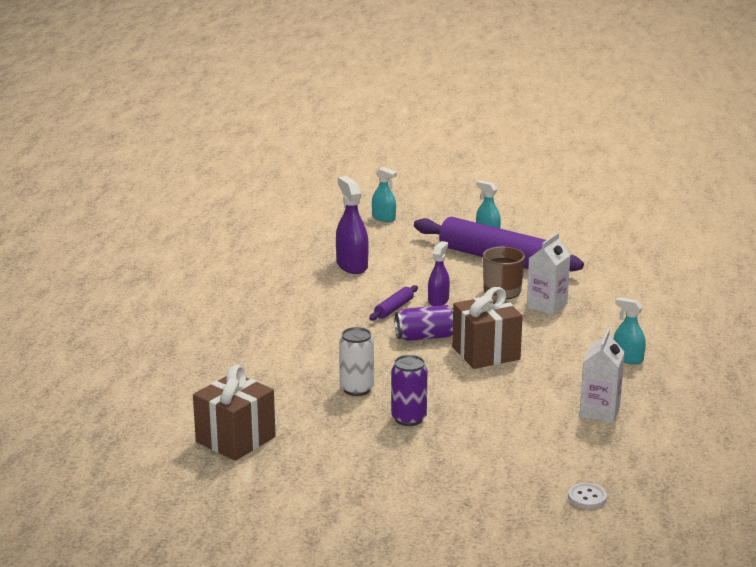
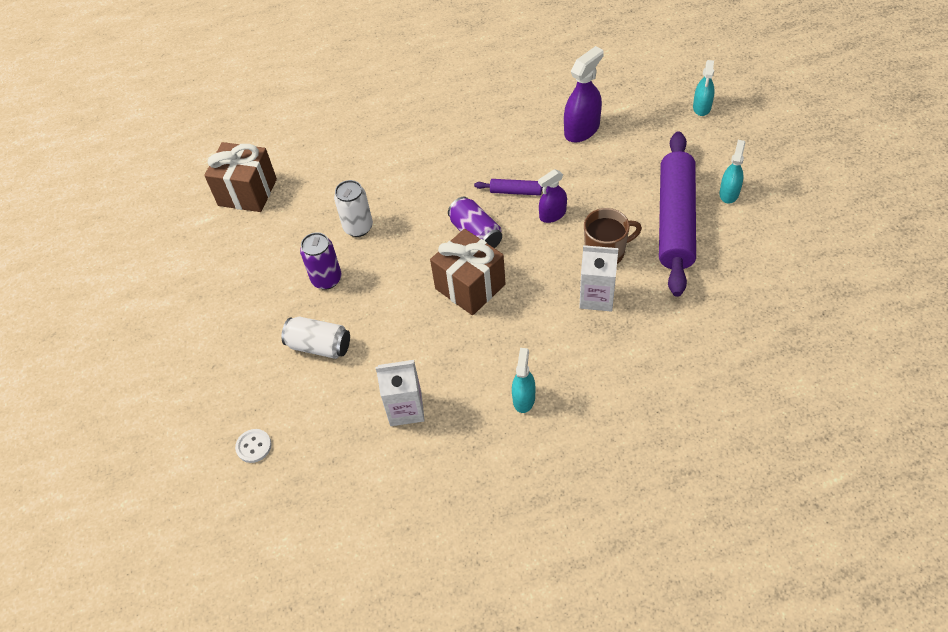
camera: 70 degrees right, 30 degrees up
(438, 300) = (552, 214): purple spray bottle -> purple spray bottle turned 150 degrees clockwise
(491, 439) = (319, 346): none -> white can

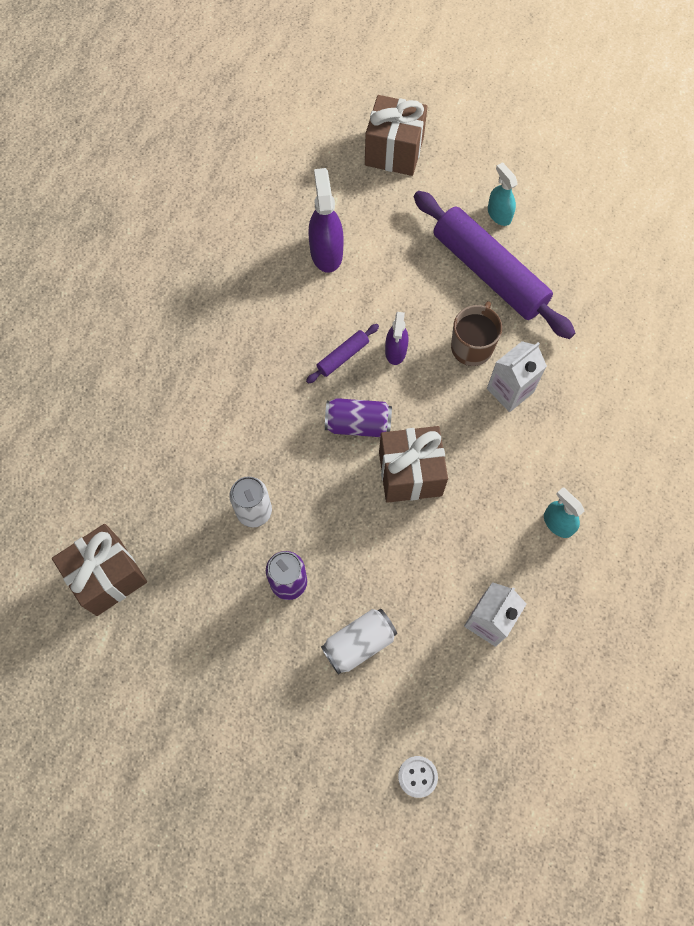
camera: 55 degrees left, 15 degrees up
(702, 107) = (394, 152): turquoise spray bottle -> brown gift

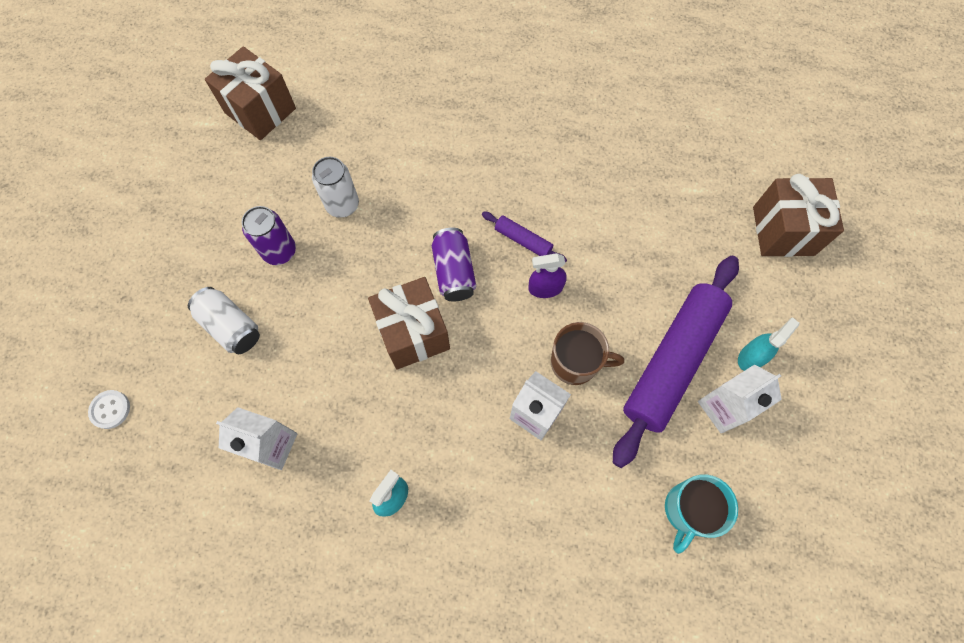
camera: 75 degrees right, 0 degrees up
(326, 252) = (635, 197): purple spray bottle -> none
(536, 248) = (723, 407): none -> white carton
(612, 300) = (688, 510): none -> turquoise mug

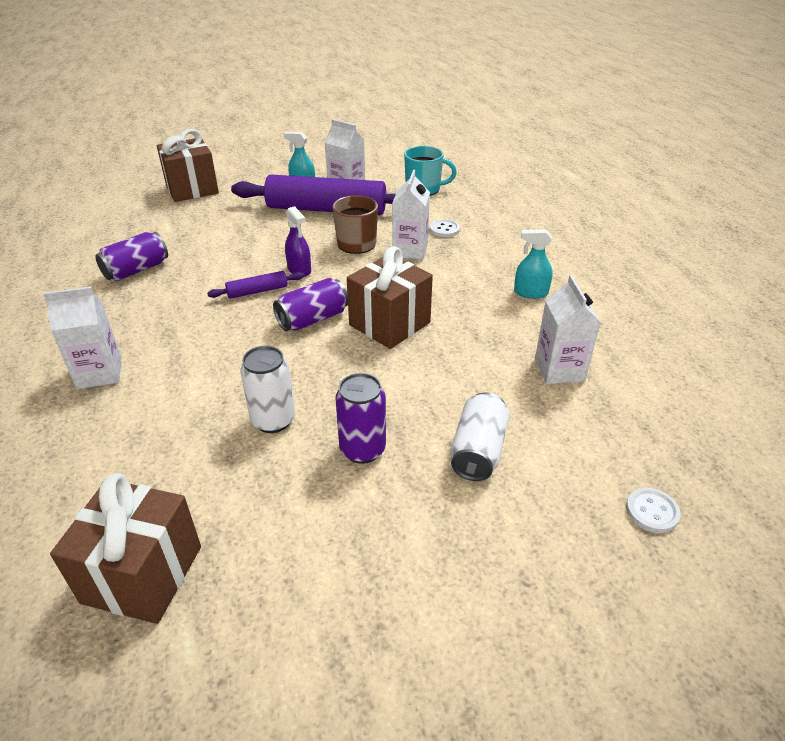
camera: 115 degrees left, 30 degrees down
(460, 108) = (99, 373): none -> white carton
(523, 240) = (257, 291): purple rolling pin -> purple rolling pin turned 60 degrees clockwise
(566, 478) = (444, 229): none -> white button
(608, 151) = (136, 270): none -> purple can

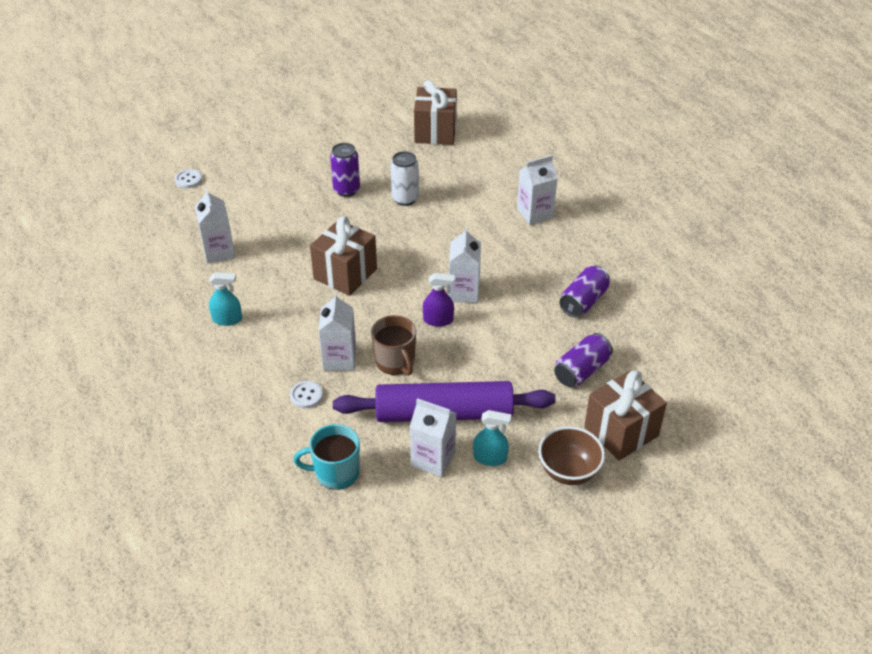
camera: 170 degrees right, 5 degrees up
(249, 176) = (568, 471): none -> brown bowl
(257, 291) = (464, 292): purple rolling pin -> white carton
(299, 270) = (438, 320): purple spray bottle -> purple spray bottle turned 135 degrees clockwise
(313, 319) = (407, 271): purple can -> purple can (581, 370)
(478, 450) = (279, 197): white can -> none

